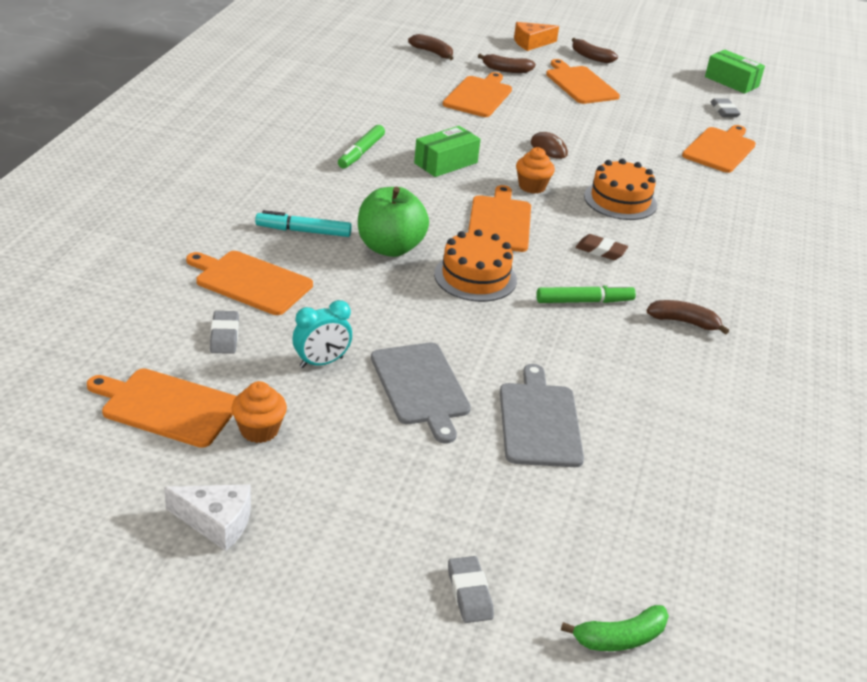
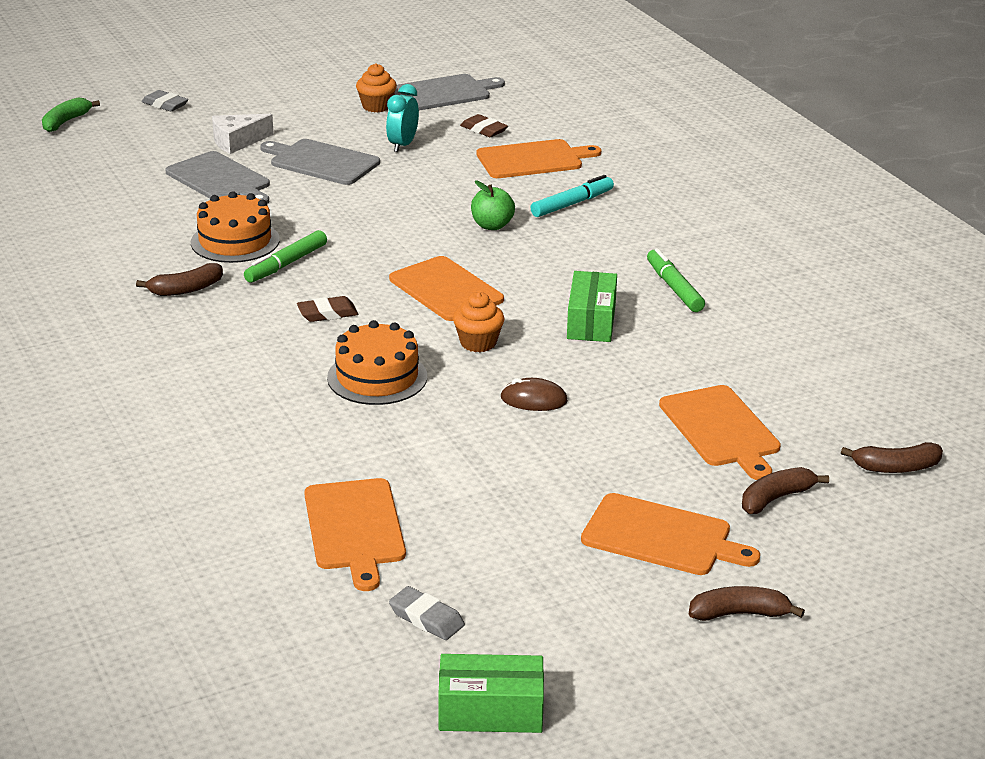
camera: 140 degrees right, 5 degrees down
(166, 406) = (443, 93): orange cutting board -> grey cutting board
(216, 522) = (330, 74): white cheese -> white cheese (237, 142)
(224, 336) = (484, 130): grey eraser -> brown eraser
(390, 248) = (492, 226): green apple -> green apple, size x0.58
(475, 277) = (395, 239): orange cake -> orange cake (235, 241)
(531, 43) = (850, 584): orange cheese -> none

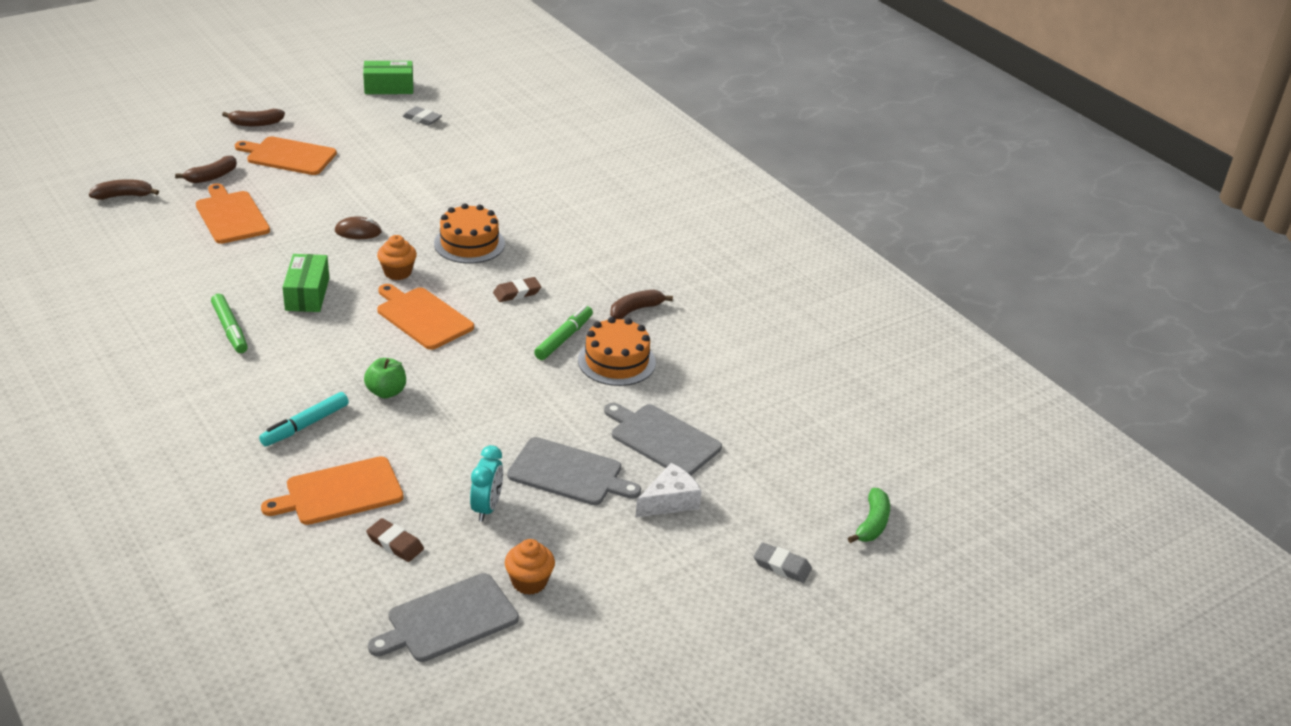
camera: 170 degrees right, 5 degrees up
(354, 528) = (467, 156): orange cutting board -> none

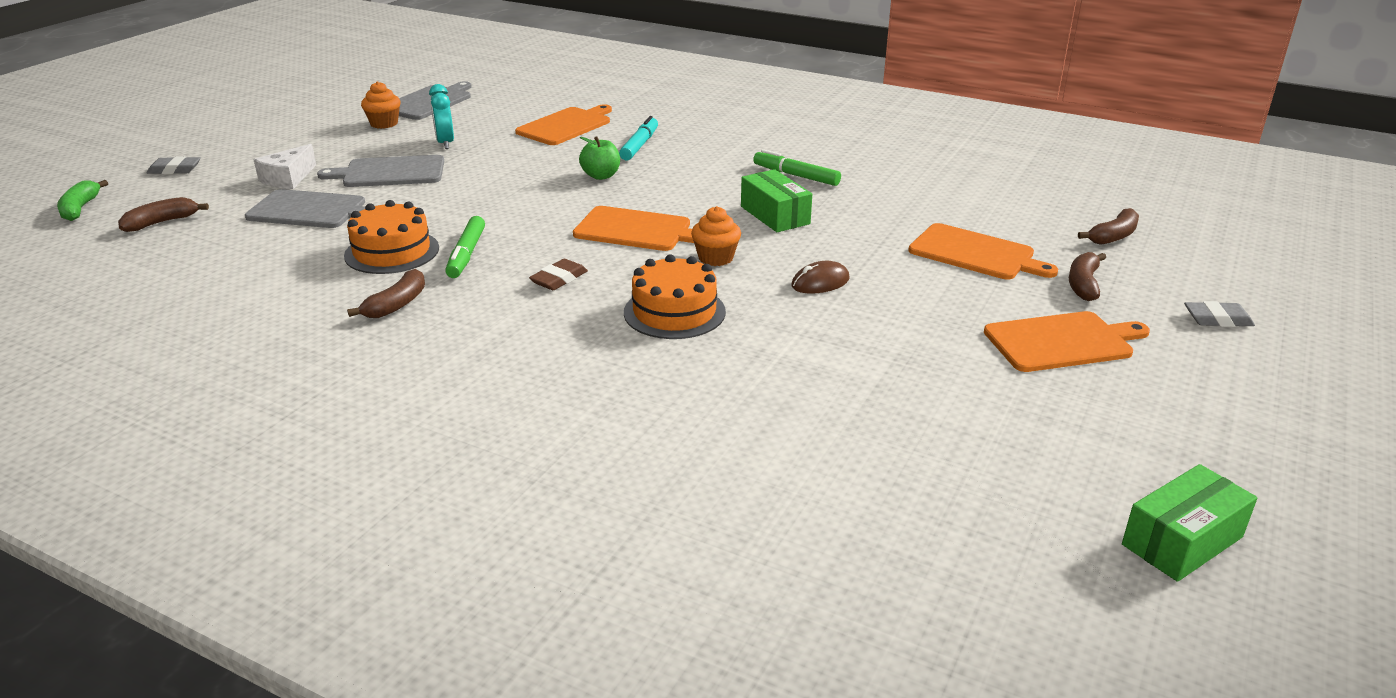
camera: 155 degrees right, 5 degrees down
(255, 124) = (1198, 372): brown banana -> brown banana (162, 222)
(395, 543) = (498, 117): brown eraser -> none
(422, 119) = (1013, 488): grey eraser -> grey eraser (1217, 319)

